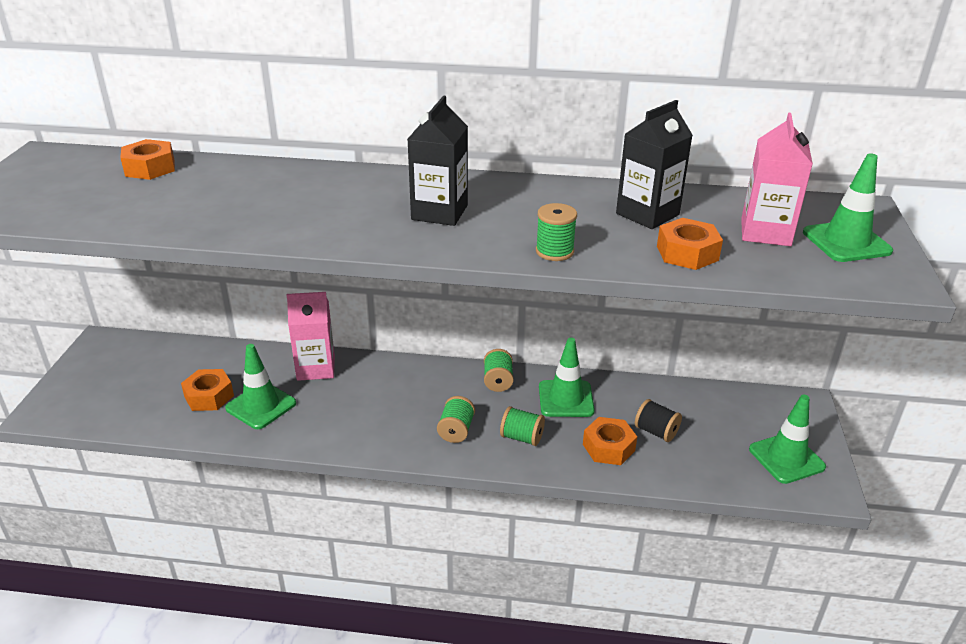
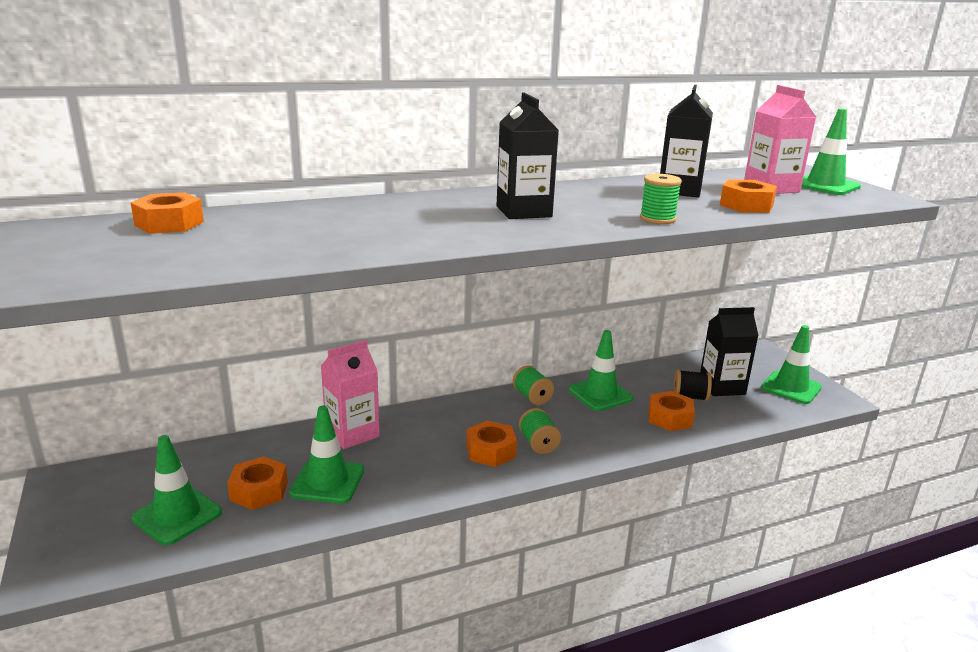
camera: 30 degrees left, 10 degrees down
(143, 397) = (177, 515): none -> green traffic cone
(408, 423) = (491, 451): none -> orange nut
(521, 437) = (597, 432): green spool -> none
(705, 431) = (722, 387): none -> black carton

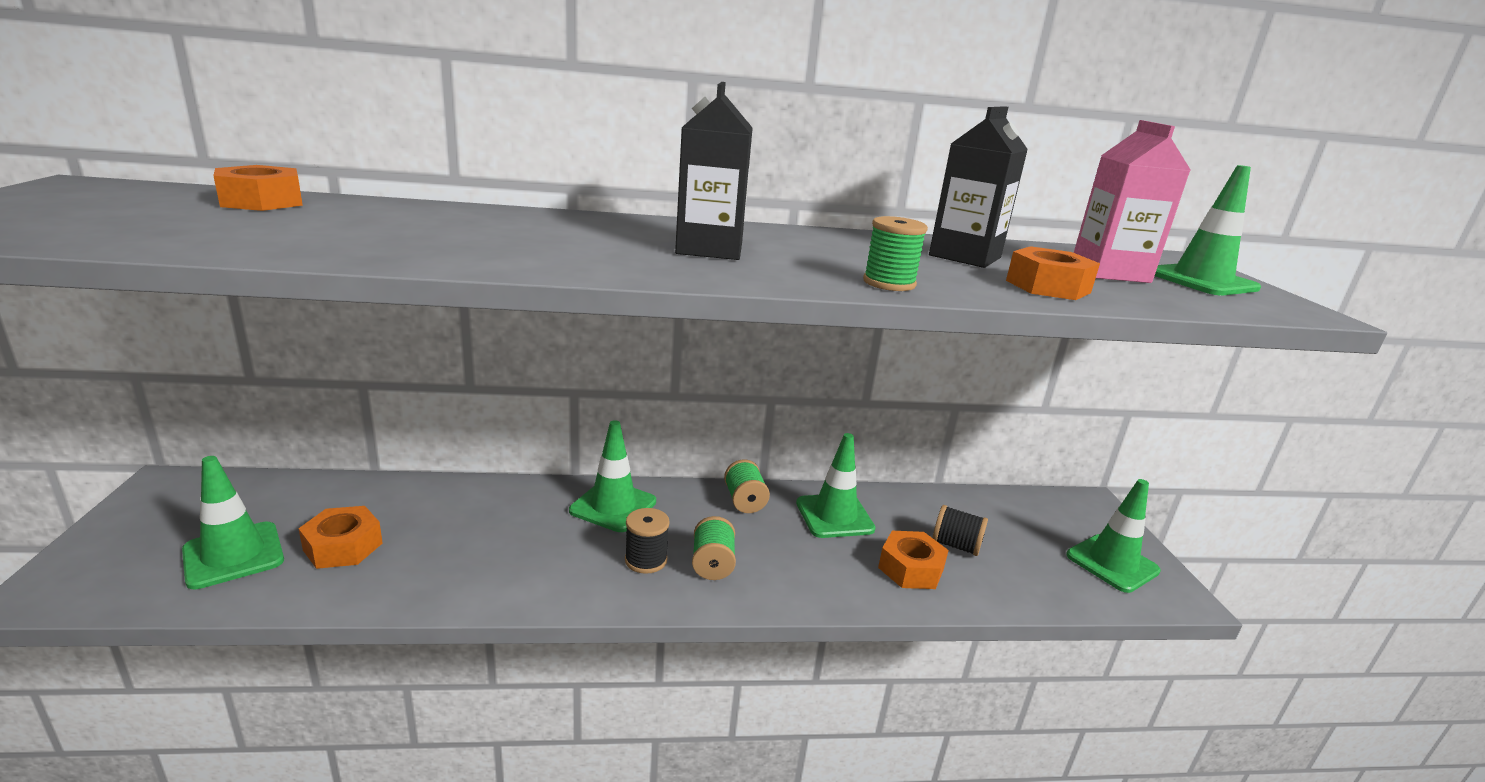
camera: 15 degrees right, 0 degrees up
(327, 482) = (426, 554): green traffic cone -> green traffic cone (613, 506)
(352, 434) = (500, 500): pink carton -> none
(491, 451) = (646, 560): orange nut -> black spool
(722, 387) = (1009, 541): black carton -> none

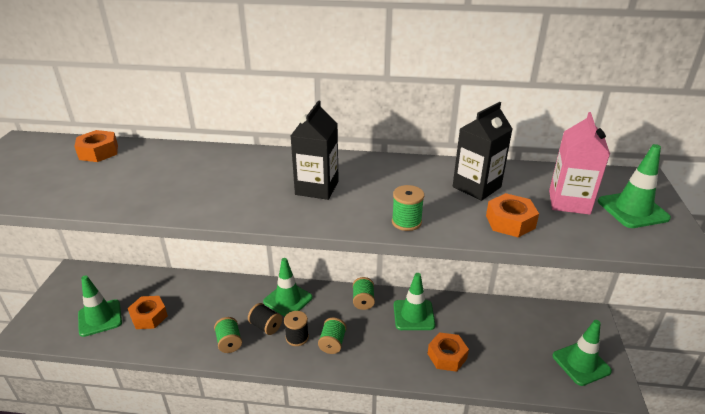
camera: 15 degrees right, 10 degrees up
(517, 576) = (229, 342): none -> green spool
(955, 545) = (482, 342): black spool -> black spool (266, 326)

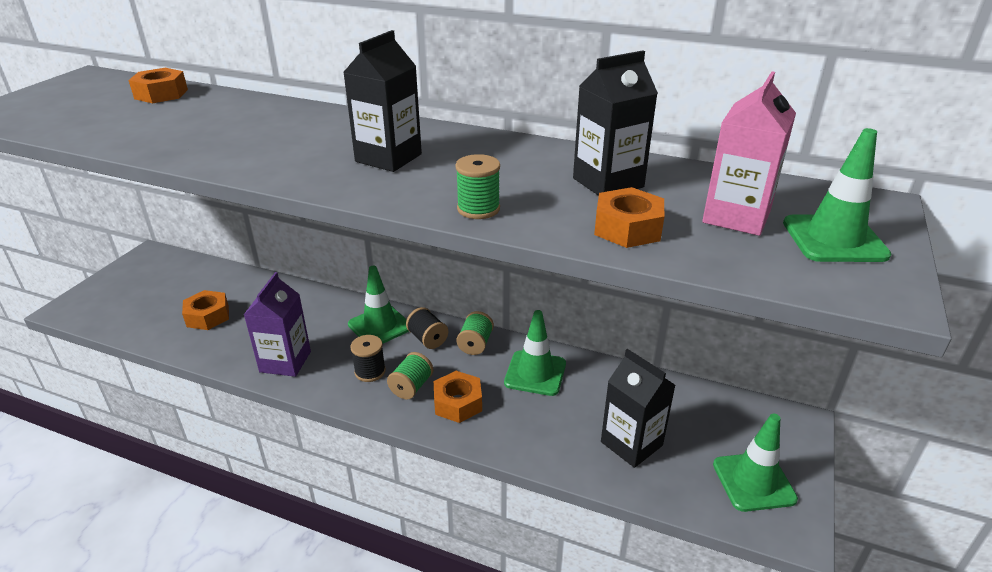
camera: 15 degrees right, 0 degrees up
(100, 318) = (154, 308): green traffic cone -> none
(229, 342) = (285, 362): green spool -> purple carton
(266, 326) = (338, 352): black spool -> black spool (427, 339)
(447, 356) = (557, 432): orange nut -> orange nut (458, 403)
(497, 354) = (631, 443): none -> black carton

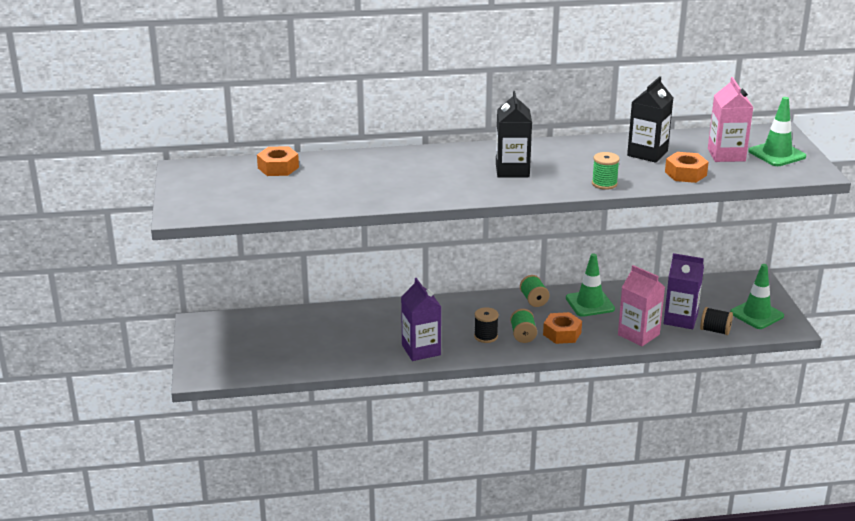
camera: 30 degrees left, 5 degrees down
(208, 316) = (321, 344): orange nut -> none
(380, 326) = (456, 310): green traffic cone -> none
(427, 339) = (499, 307): black spool -> black spool (715, 330)
(551, 445) = (638, 335): none -> pink carton
(631, 443) = (680, 319): black carton -> purple carton

